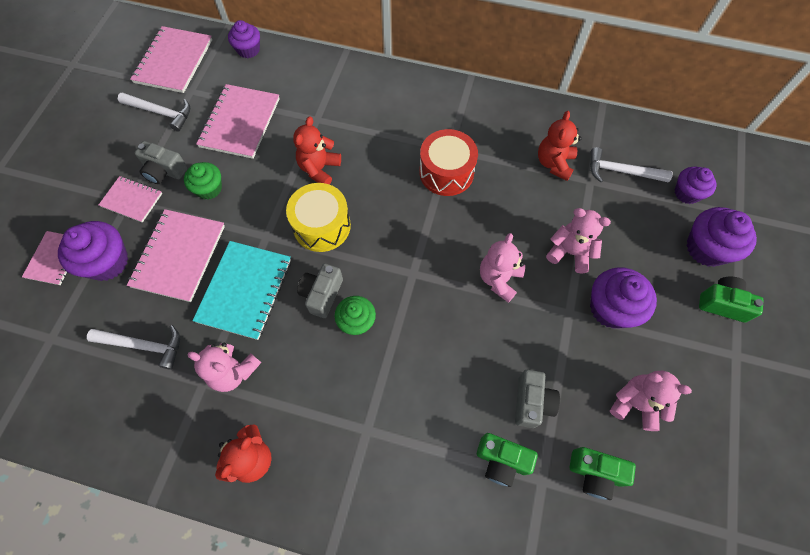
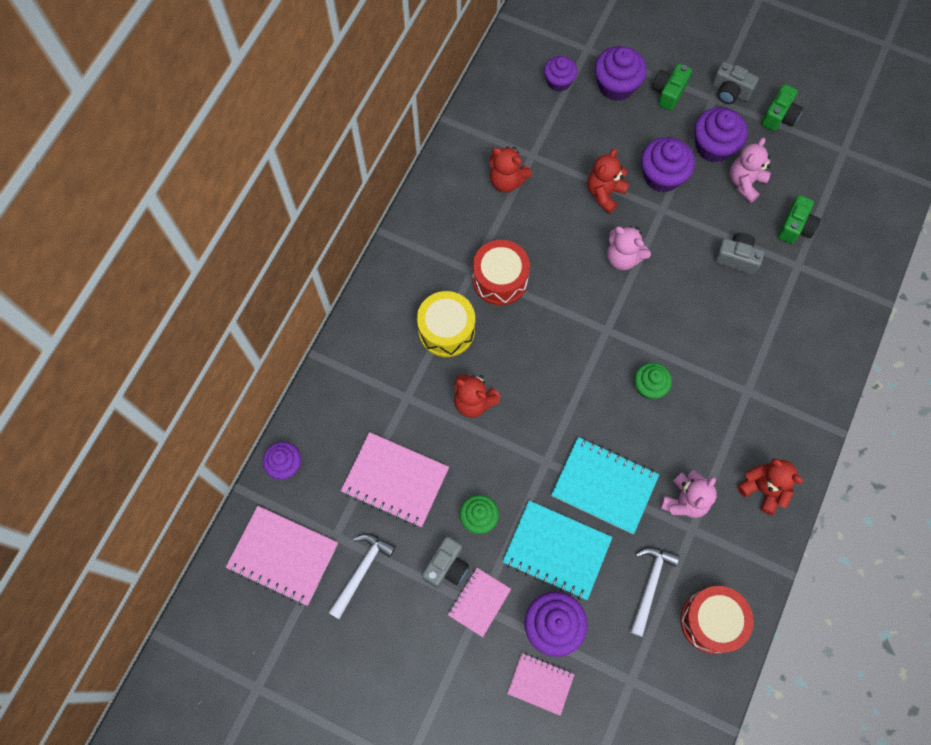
camera: 80 degrees left, 5 degrees up
(104, 412) = (711, 621): none -> red drum
(179, 256) = (556, 550): pink notebook -> turquoise notebook
(322, 226) = (543, 406): yellow drum -> yellow drum (446, 330)
(322, 294) = (618, 414): grey camera -> grey camera (730, 91)
(501, 460) = (780, 291): green camera -> green camera (779, 116)
(570, 252) = (604, 193): pink teddy bear -> red teddy bear
(621, 171) = (526, 127): white hammer -> none
(671, 362) = (713, 146): none -> purple cupcake

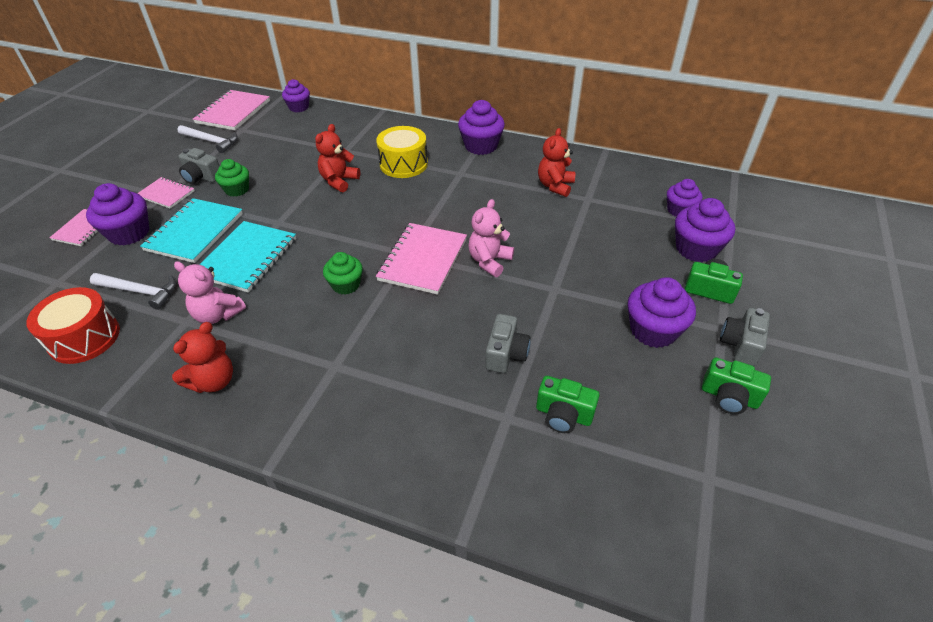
camera: 85 degrees right, 25 degrees down
(395, 480) = (277, 150): pink notebook -> pink notebook (423, 260)
(500, 279) = (454, 188): red drum -> none
(604, 193) = (561, 246): red teddy bear -> none
(662, 176) = (596, 287): purple cupcake -> purple cupcake (481, 146)
(745, 182) = (613, 361): pink teddy bear -> none

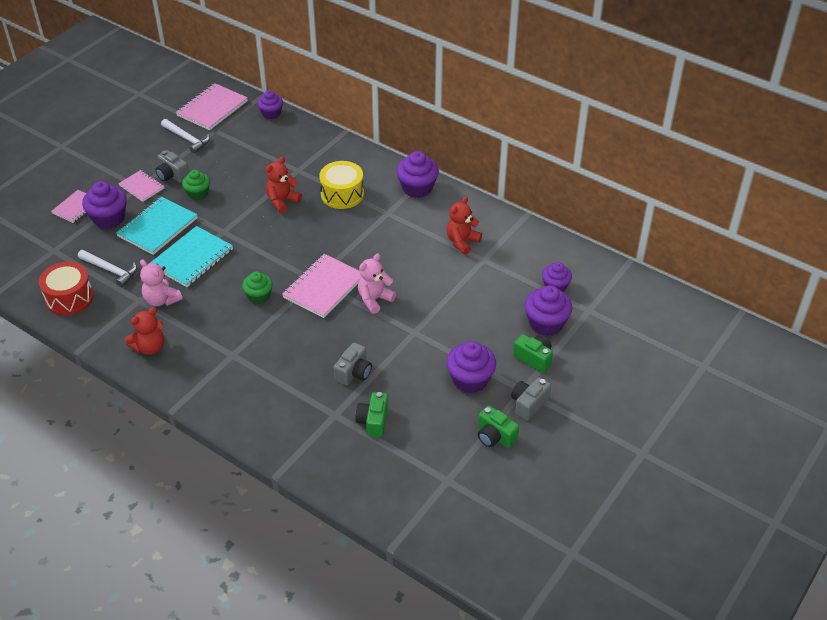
camera: 15 degrees right, 0 degrees up
(563, 415) = (373, 421): green camera -> green camera turned 60 degrees clockwise

